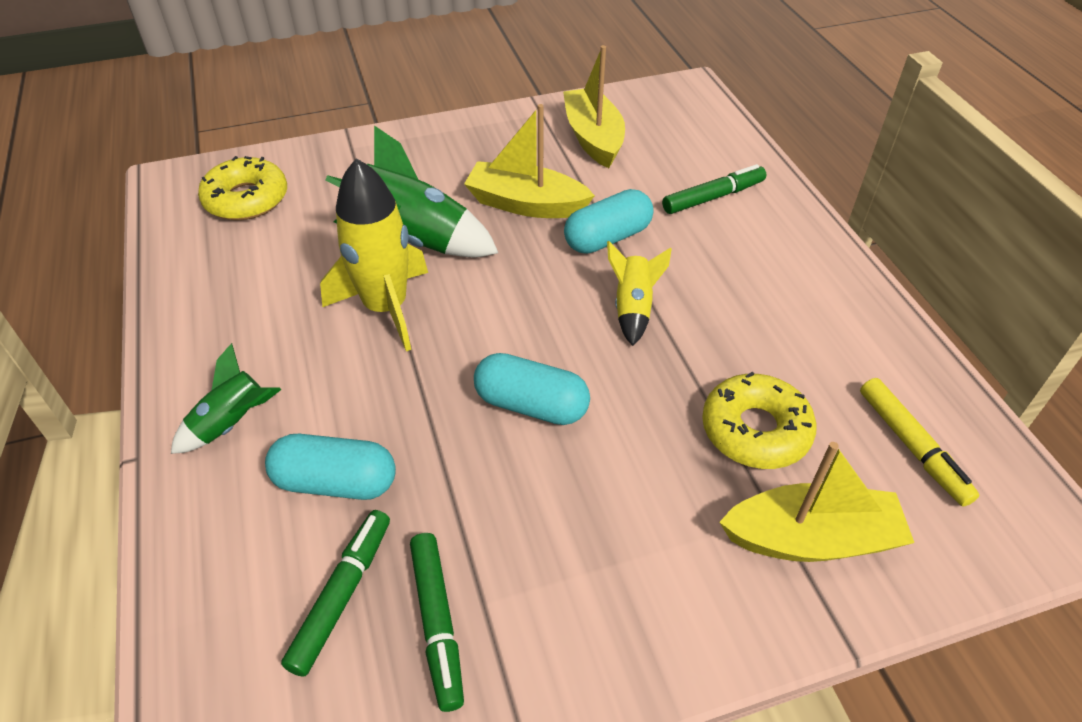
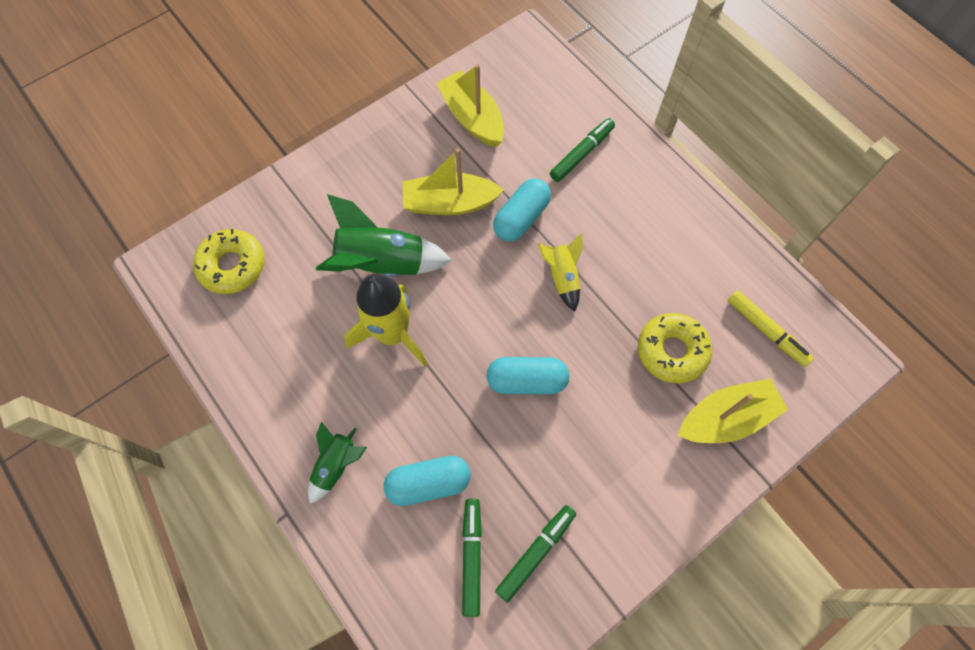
camera: 20 degrees left, 20 degrees up
(437, 623) = (535, 553): green marker -> green marker turned 105 degrees counterclockwise

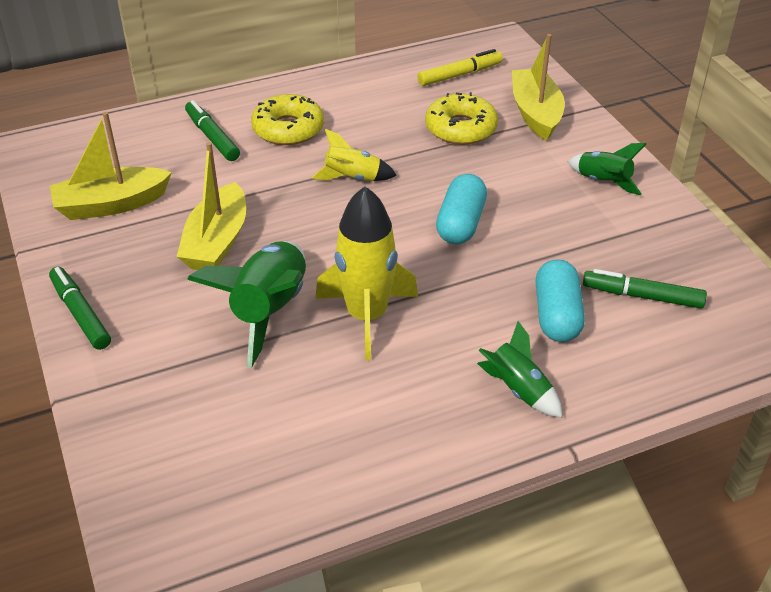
camera: 75 degrees left, 25 degrees down
(232, 266) = (197, 462): yellow donut -> yellow donut (288, 129)
(521, 218) = (267, 192): turquoise capsule -> none
(535, 553) = (643, 251): green marker -> green marker (80, 314)
(631, 502) = (603, 182): none -> green rocket

